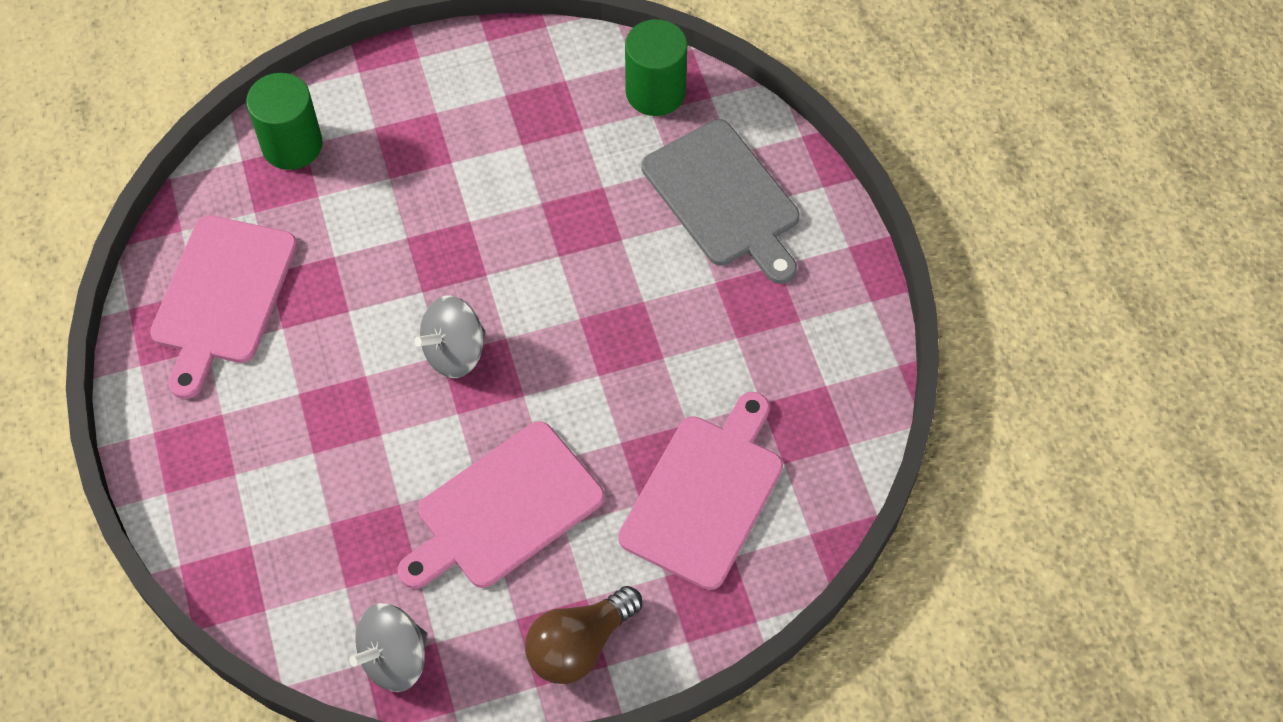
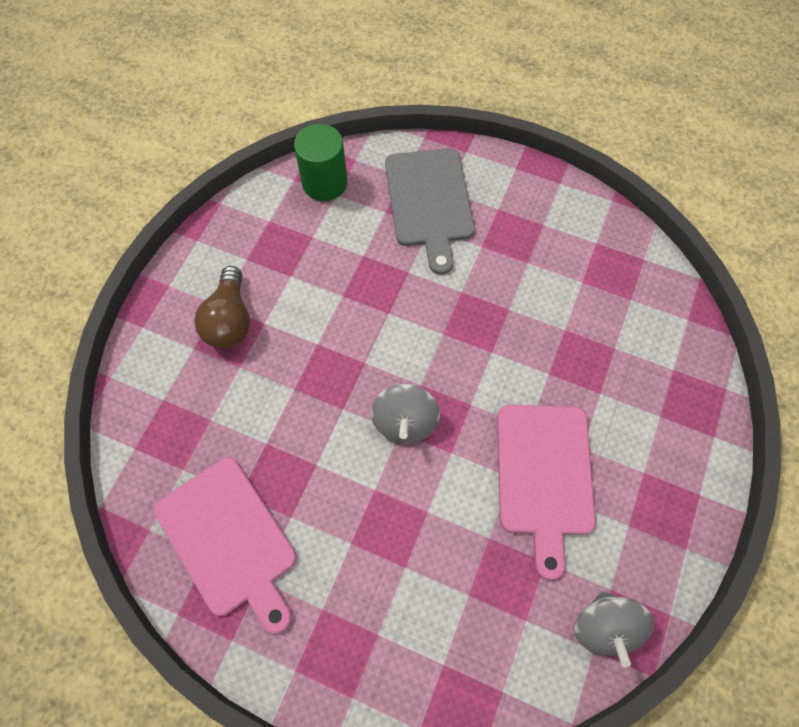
camera: 50 degrees left, 5 degrees up
(292, 145) = (155, 407): green cylinder -> none
(579, 645) = (675, 500): brown light bulb -> brown light bulb (230, 320)
(705, 495) = (621, 355): pink cutting board -> none
(724, 198) = (429, 202): grey cutting board -> grey cutting board turned 75 degrees clockwise

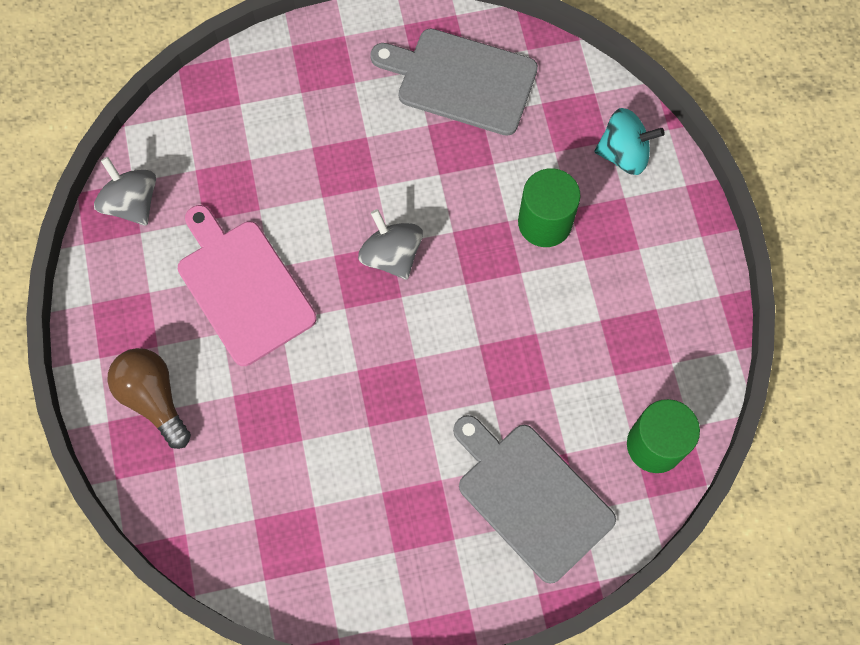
camera: 145 degrees right, 5 degrees up
(161, 381) = (624, 153): none -> turquoise spinning top
(229, 539) = (461, 81): pink cutting board -> grey cutting board
(230, 320) = (616, 241): brown light bulb -> brown light bulb (153, 398)
(268, 368) = (544, 222): none -> green cylinder

